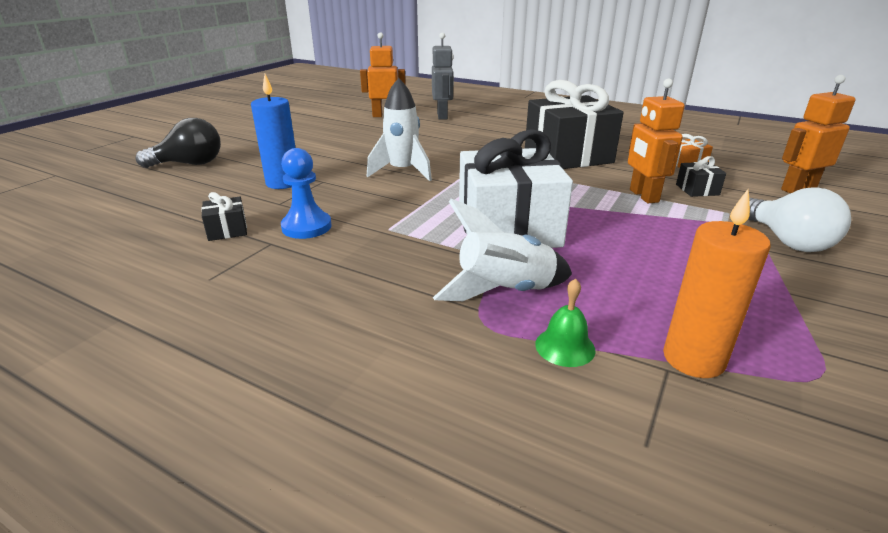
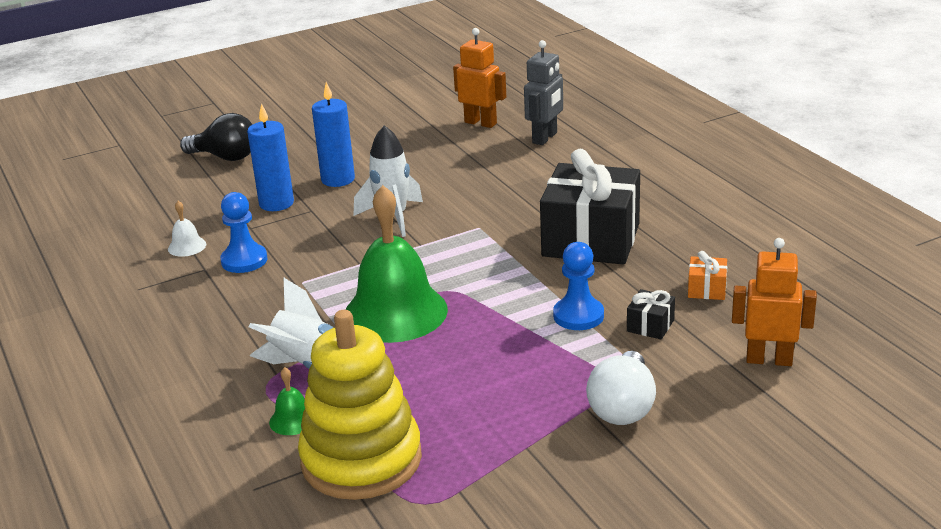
camera: 35 degrees right, 0 degrees up
(227, 230) = (187, 246): black gift -> white bell
(319, 159) = (338, 179): none -> blue candle
(508, 228) = (395, 312): white gift -> green bell
(643, 196) = (578, 316): orange robot -> blue pawn
(693, 359) = (361, 460): orange candle -> yellow stacking toy

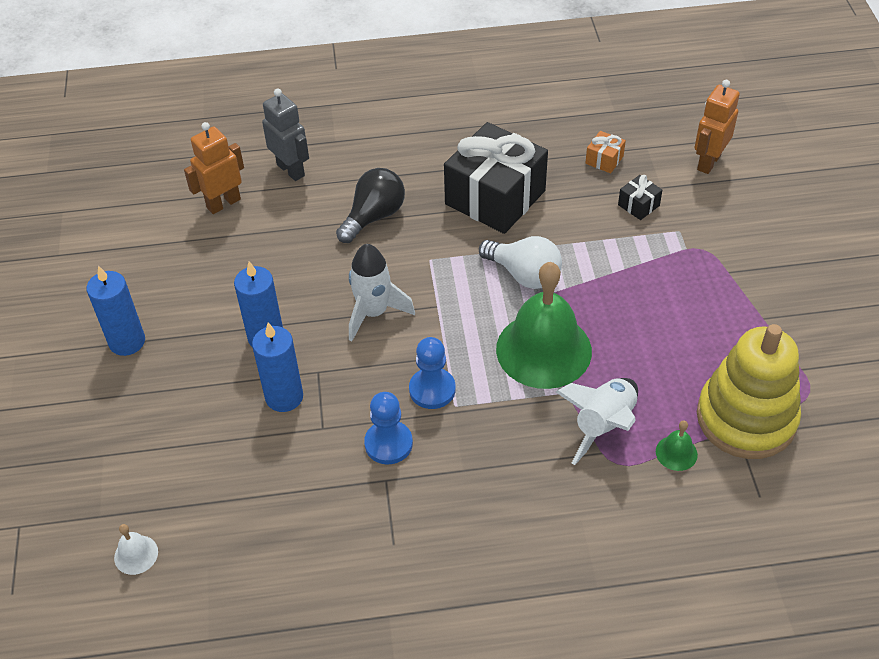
camera: 70 degrees left, 20 degrees up
(187, 246) = (329, 488): white bell -> white bell (136, 554)
(225, 157) = (140, 423): black light bulb -> black light bulb (374, 216)
(304, 130) = (127, 342): none -> blue candle
(578, 316) = (605, 239): blue pawn -> blue pawn (432, 390)
(623, 407) = (735, 253): white light bulb -> white light bulb (524, 274)

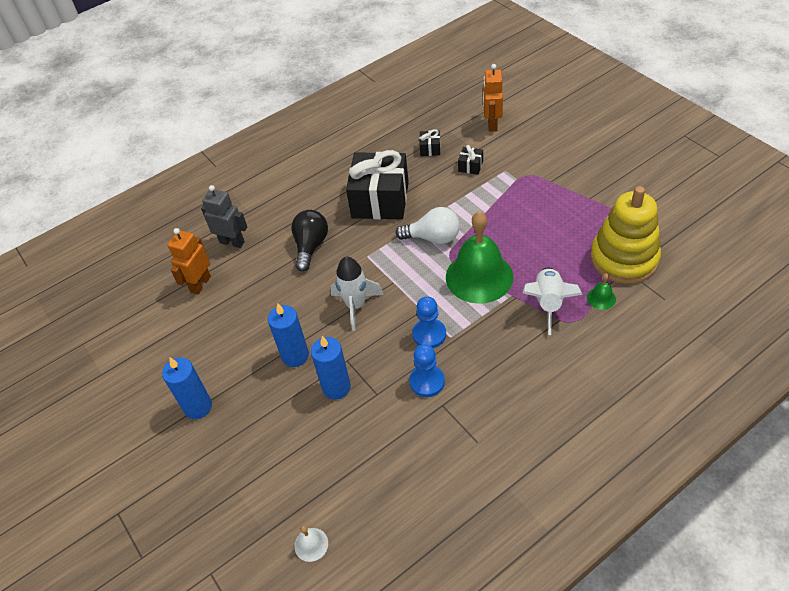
camera: 25 degrees left, 0 degrees up
(604, 160) = (430, 149): orange gift -> black gift

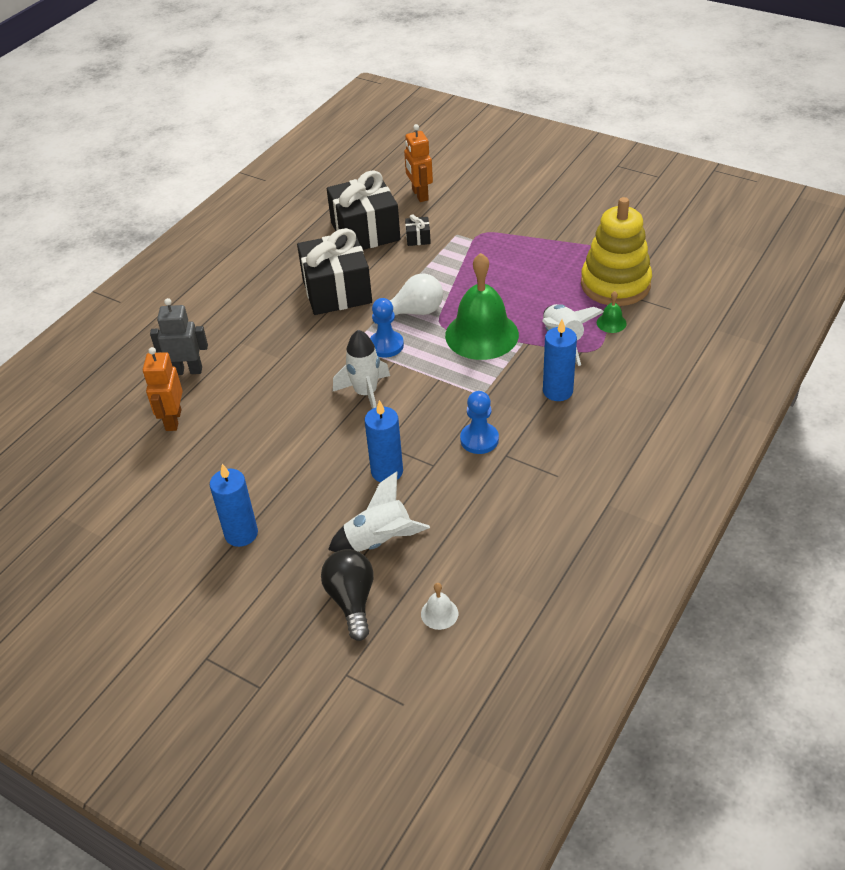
camera: 25 degrees left, 5 degrees down
(295, 356) = (325, 456): blue candle -> blue candle (557, 391)
(298, 453) = (379, 541): none -> white rocket
(311, 246) = (283, 352): black light bulb -> black light bulb (352, 600)
(429, 334) = (458, 398): blue pawn -> blue pawn (386, 345)
(430, 149) = (365, 231): black gift -> black gift, size x2.49

